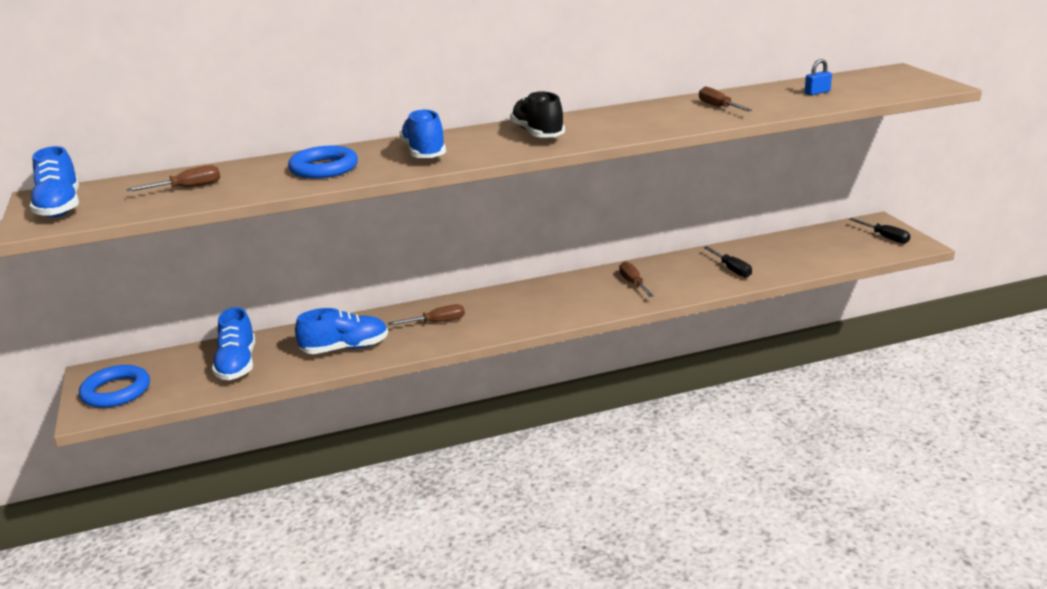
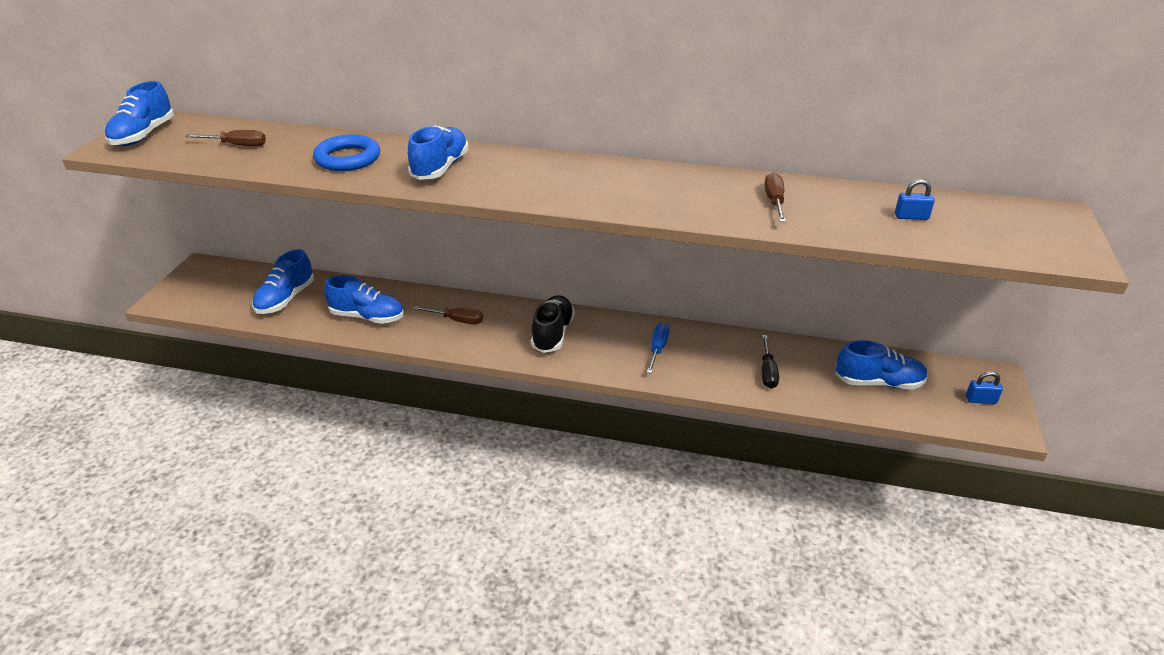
camera: 30 degrees right, 10 degrees up
(116, 391) = (194, 289): blue ring -> none
(537, 134) = (559, 178): black shoe -> black shoe (552, 334)
(633, 283) = (658, 349): brown screwdriver -> blue screwdriver
(812, 250) = (878, 383): none -> blue shoe
(885, 237) = (980, 400): black screwdriver -> blue padlock

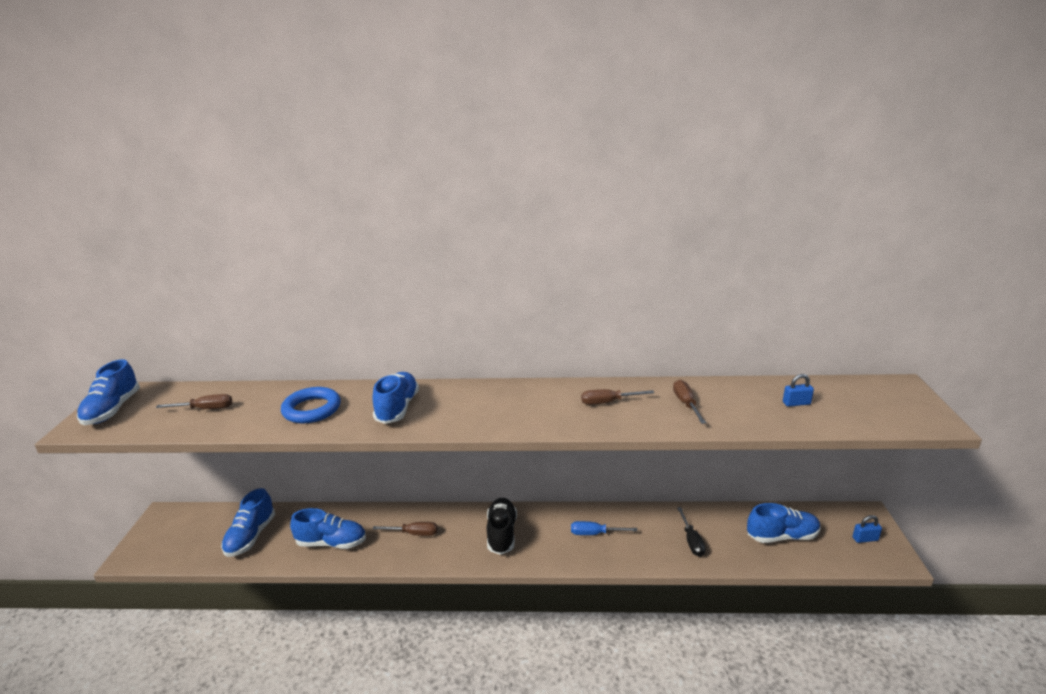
camera: 10 degrees left, 10 degrees down
(658, 349) = (595, 534): blue screwdriver -> blue screwdriver turned 90 degrees counterclockwise
(682, 189) = (608, 402): none -> brown screwdriver

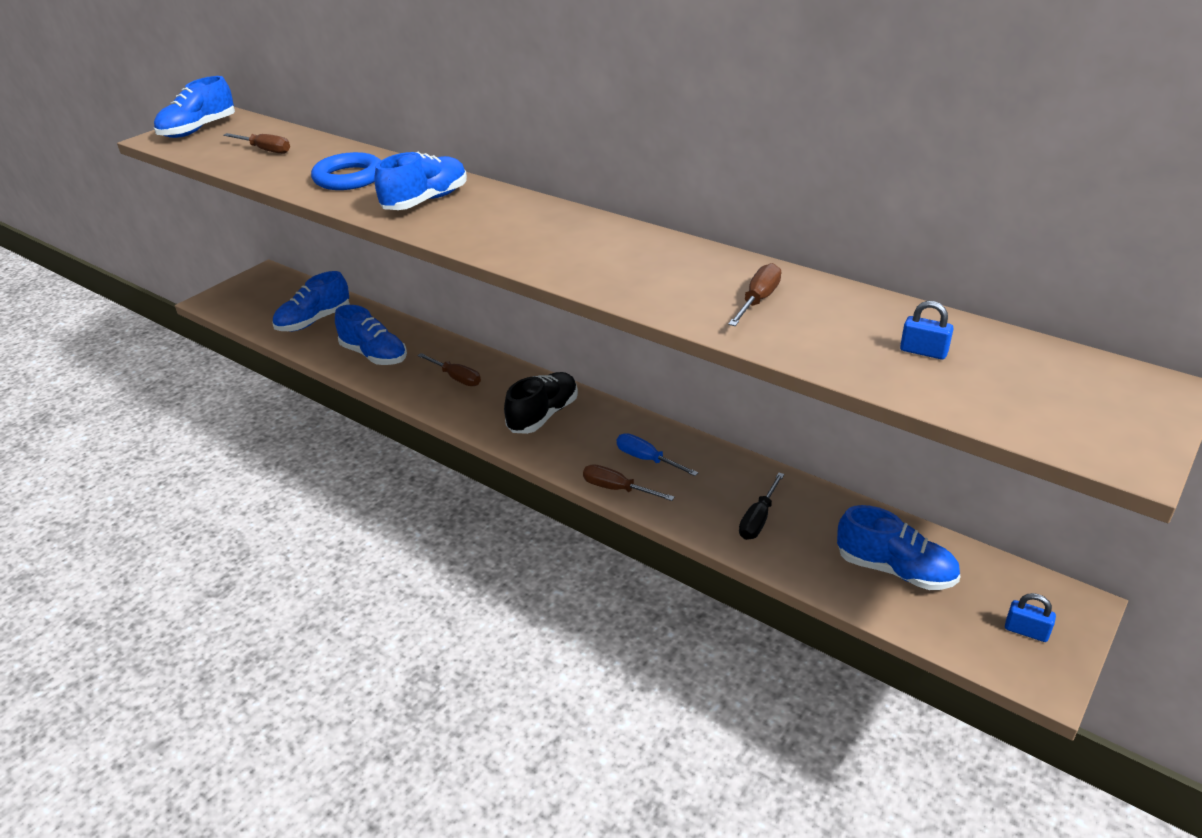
camera: 35 degrees right, 10 degrees up
(608, 402) = (659, 266): brown screwdriver -> brown screwdriver (617, 489)

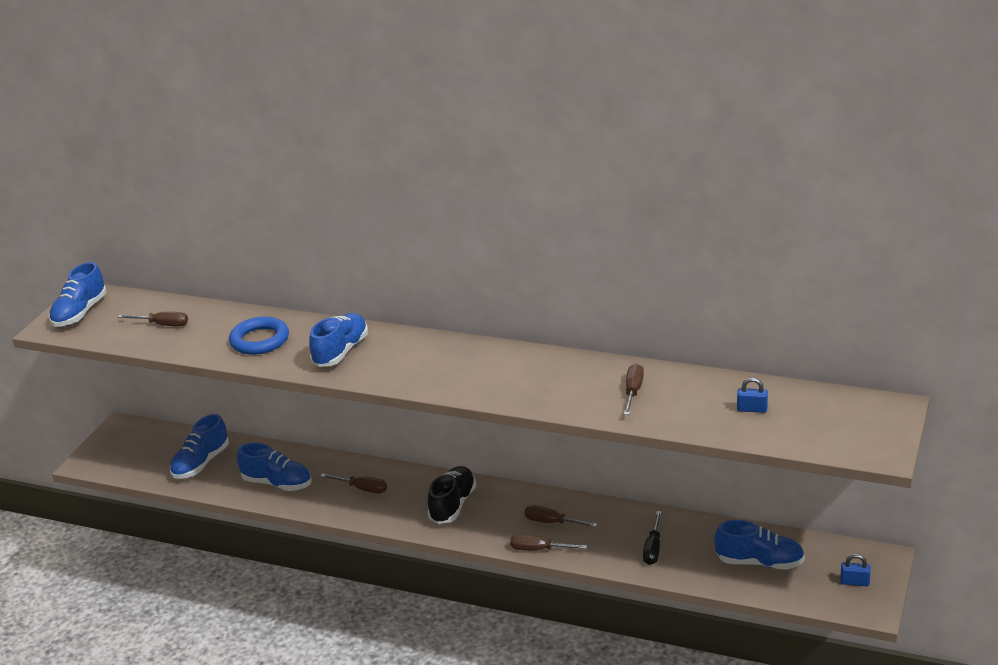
camera: 15 degrees left, 5 degrees down
(647, 459) = (552, 522): blue screwdriver -> brown screwdriver

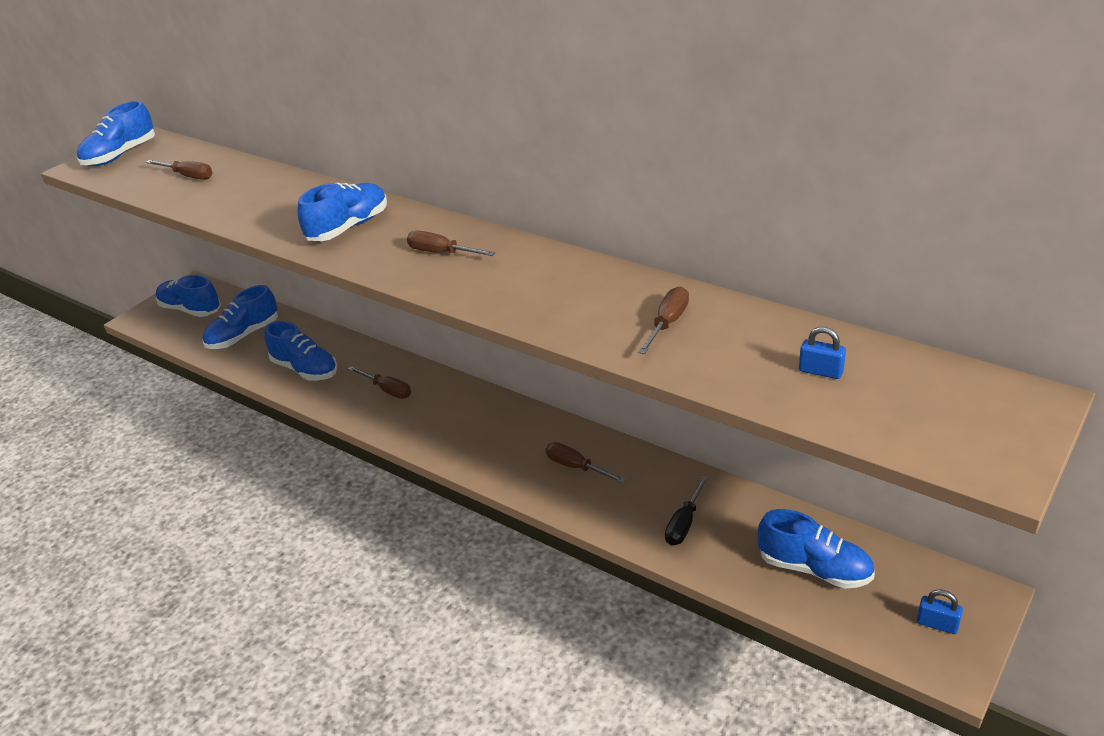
camera: 15 degrees right, 5 degrees up
(134, 448) = (191, 310): none -> blue shoe
(260, 340) = (272, 204): blue ring -> none
(453, 505) = (474, 426): black shoe -> none
(539, 549) = (547, 499): brown screwdriver -> brown screwdriver (441, 253)

